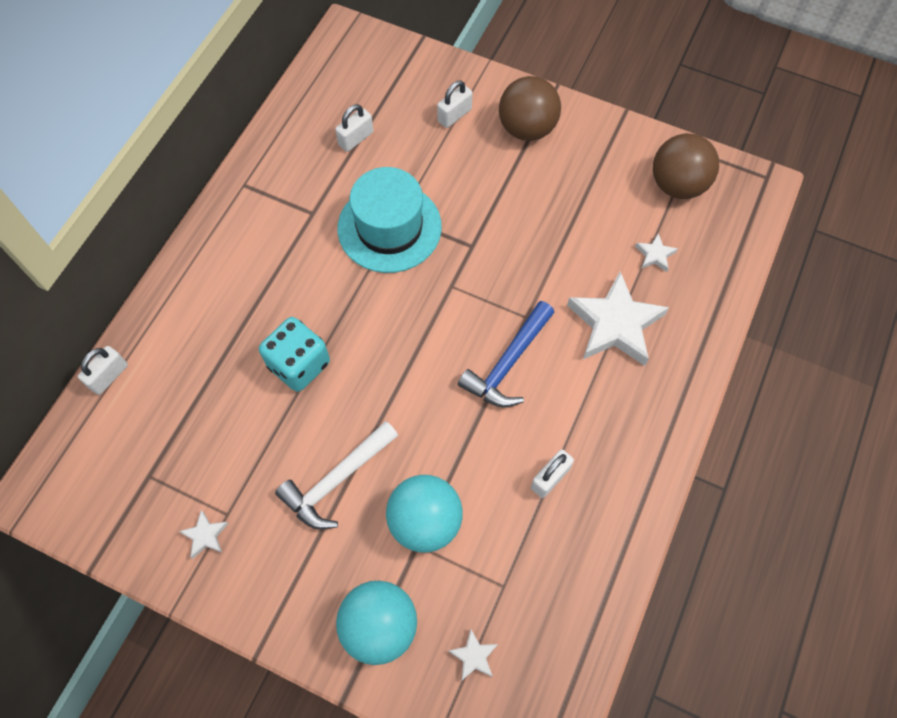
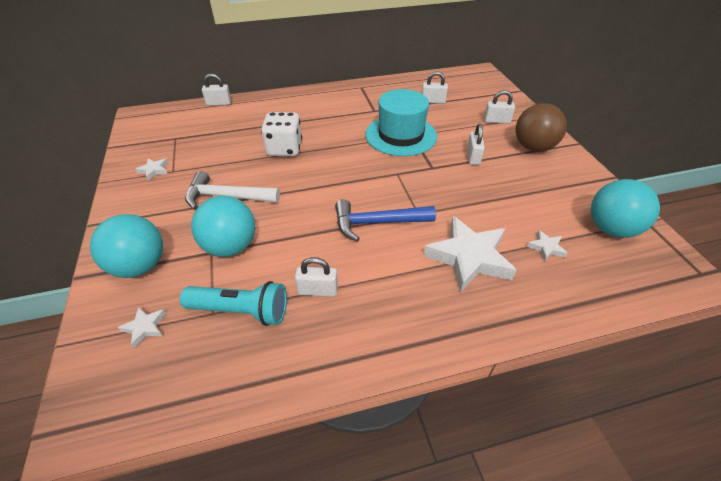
camera: 50 degrees right, 20 degrees down
(299, 364) = (284, 149): turquoise dice -> white dice
(491, 194) = (473, 157): none -> white padlock
(521, 559) = (241, 311): none -> turquoise flashlight
(677, 185) = (611, 229): brown ball -> turquoise ball

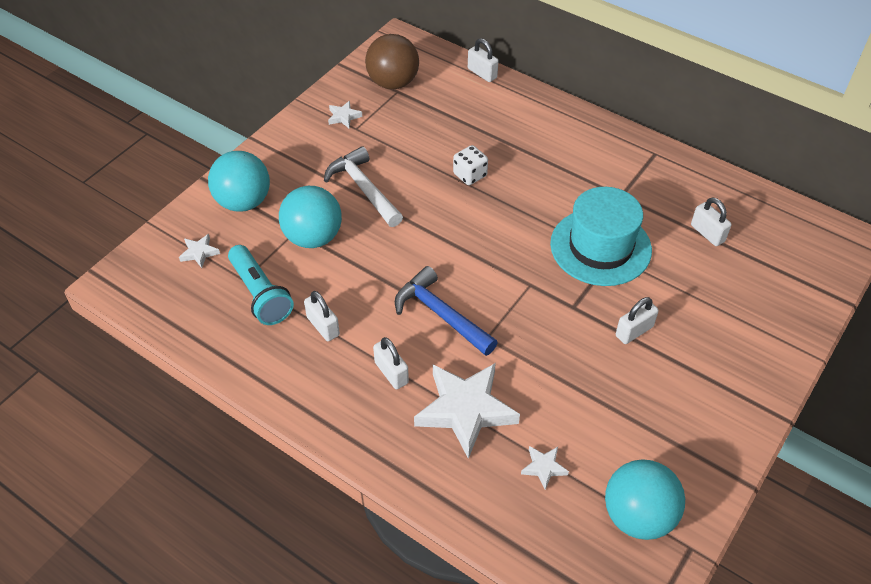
camera: 50 degrees right, 5 degrees up
(284, 149) = (470, 175): white dice -> white dice, size x0.64
(497, 121) = (739, 316): white padlock -> white padlock (391, 373)
(533, 147) = (722, 378): brown ball -> brown ball (393, 83)

